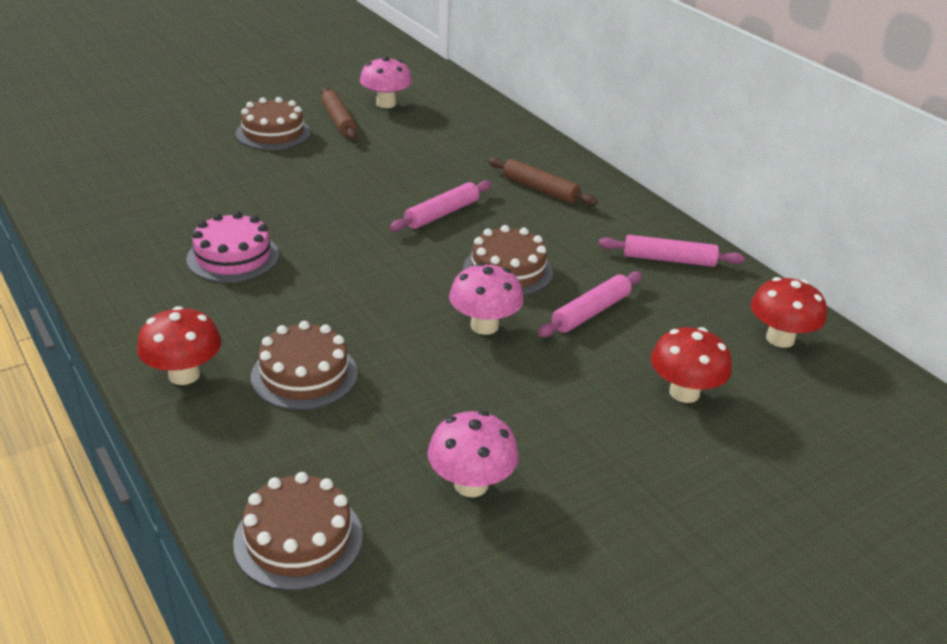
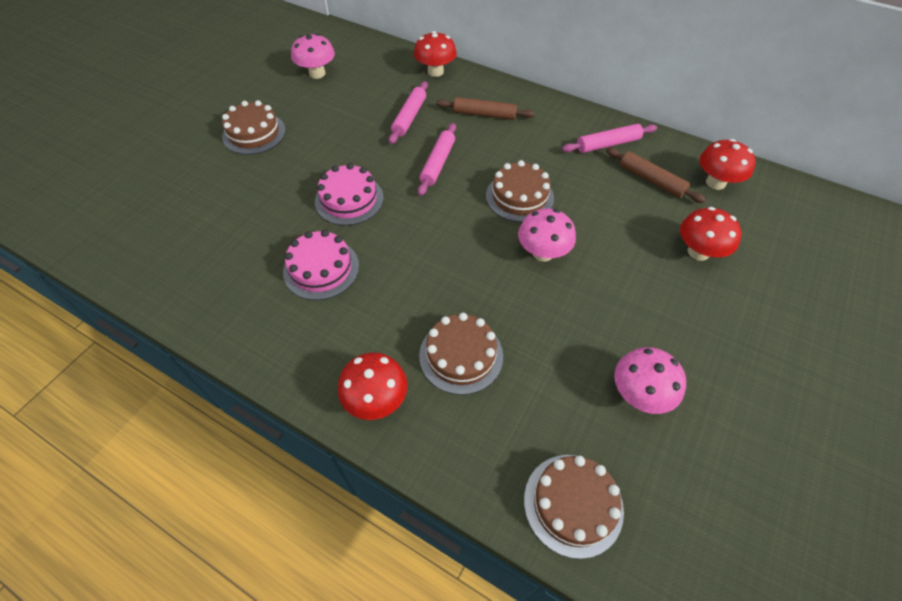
camera: 25 degrees left, 20 degrees up
(316, 213) = (349, 199): none -> pink cake
(338, 120) = (294, 102): brown rolling pin -> brown rolling pin (651, 180)
(520, 137) = (435, 72): none -> red mushroom
(591, 312) = (597, 210): pink rolling pin -> pink rolling pin (409, 117)

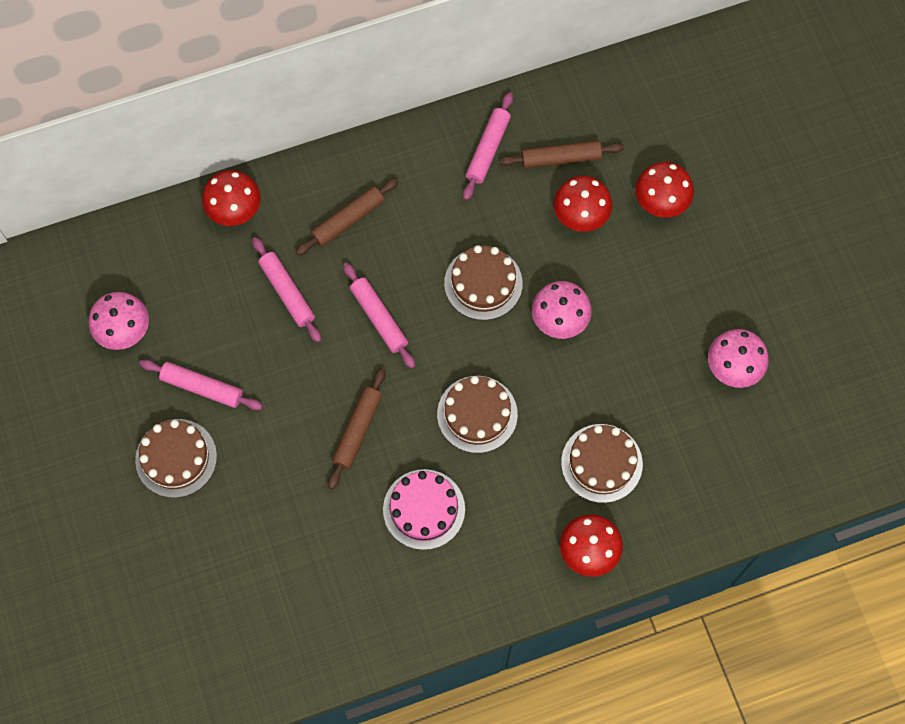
camera: 50 degrees left, 15 degrees up
(311, 119) = (202, 387): none -> pink rolling pin
(349, 199) = (358, 430): pink cake -> brown rolling pin
(573, 504) = (767, 481): brown cake -> brown cake (477, 414)
(715, 182) = (609, 110): red mushroom -> red mushroom (580, 216)

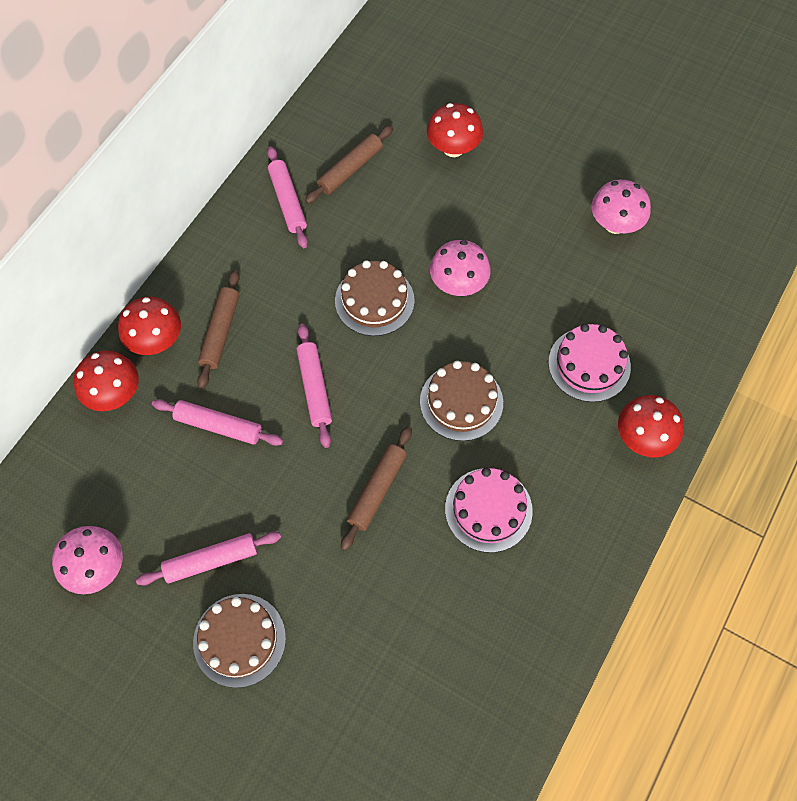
camera: 40 degrees left, 5 degrees down
(358, 430) = (377, 490): brown rolling pin -> brown rolling pin turned 45 degrees clockwise
(379, 318) = (315, 388): pink rolling pin -> pink rolling pin turned 60 degrees clockwise
(580, 216) = (403, 199): red mushroom -> red mushroom (156, 340)
(601, 463) = (589, 364): brown cake -> pink cake

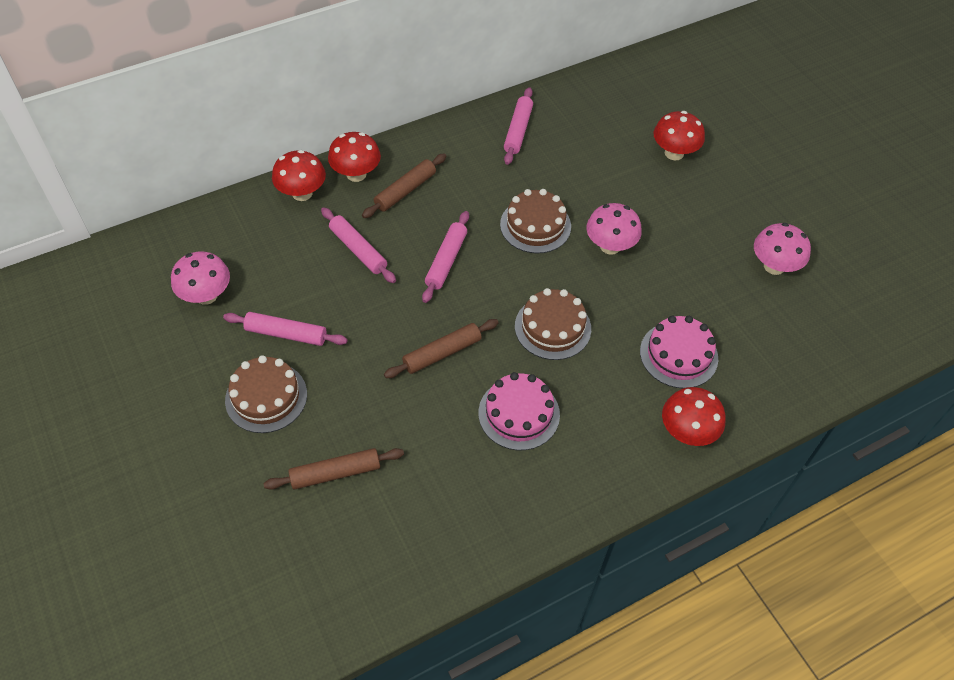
camera: 30 degrees right, 10 degrees down
(350, 169) = (581, 131): brown rolling pin -> brown rolling pin (335, 473)

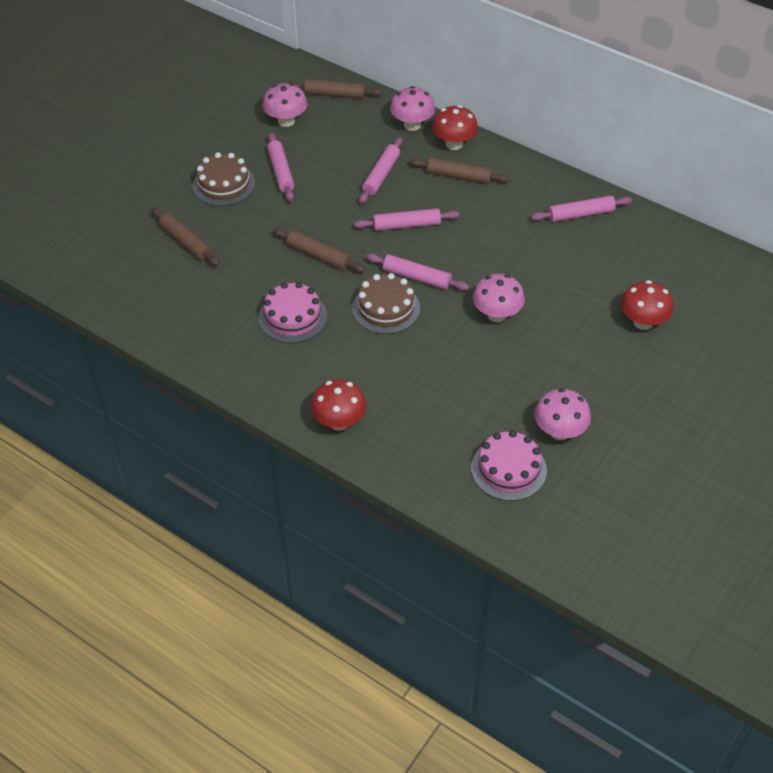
camera: 65 degrees right, 5 degrees down
(199, 235) = (334, 94): none -> brown rolling pin
(302, 193) = (412, 125): red mushroom -> pink mushroom
(525, 285) = (416, 277): none -> pink rolling pin
(535, 225) = (483, 262): brown cake -> none
(678, 355) = (412, 394): pink cake -> pink cake (508, 469)

